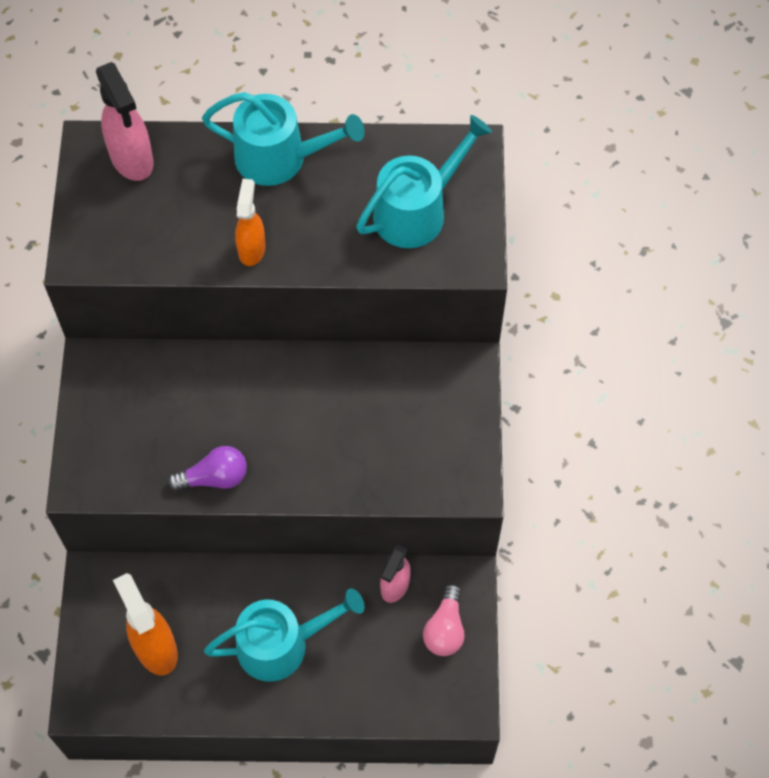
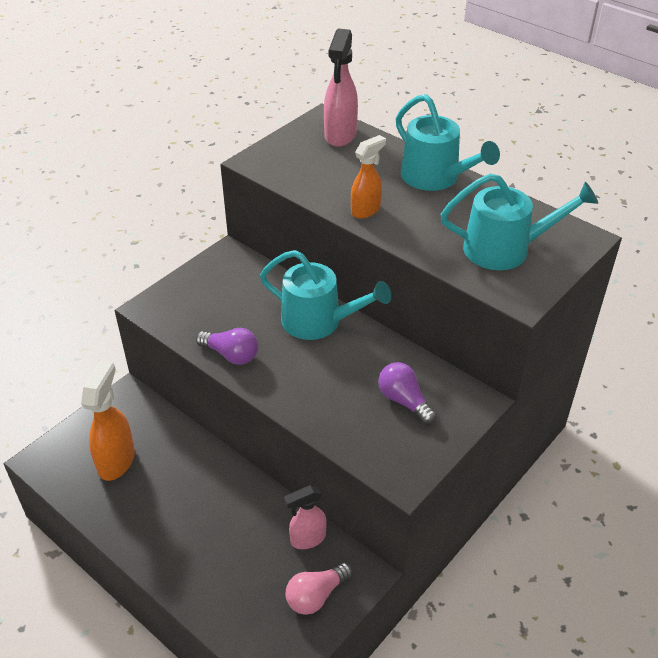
camera: 40 degrees right, 20 degrees down
(281, 644) = (193, 518): turquoise watering can -> turquoise watering can (318, 321)
(410, 411) = (404, 401): none -> purple light bulb

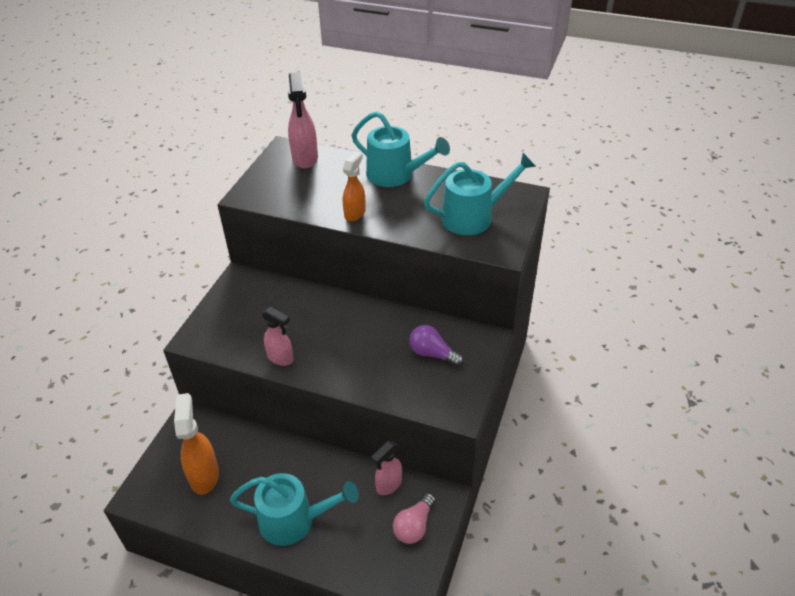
camera: 20 degrees left, 0 degrees up
(231, 355) = (281, 358): purple light bulb -> pink spray bottle
(318, 321) = (339, 311): turquoise watering can -> turquoise watering can (294, 520)

